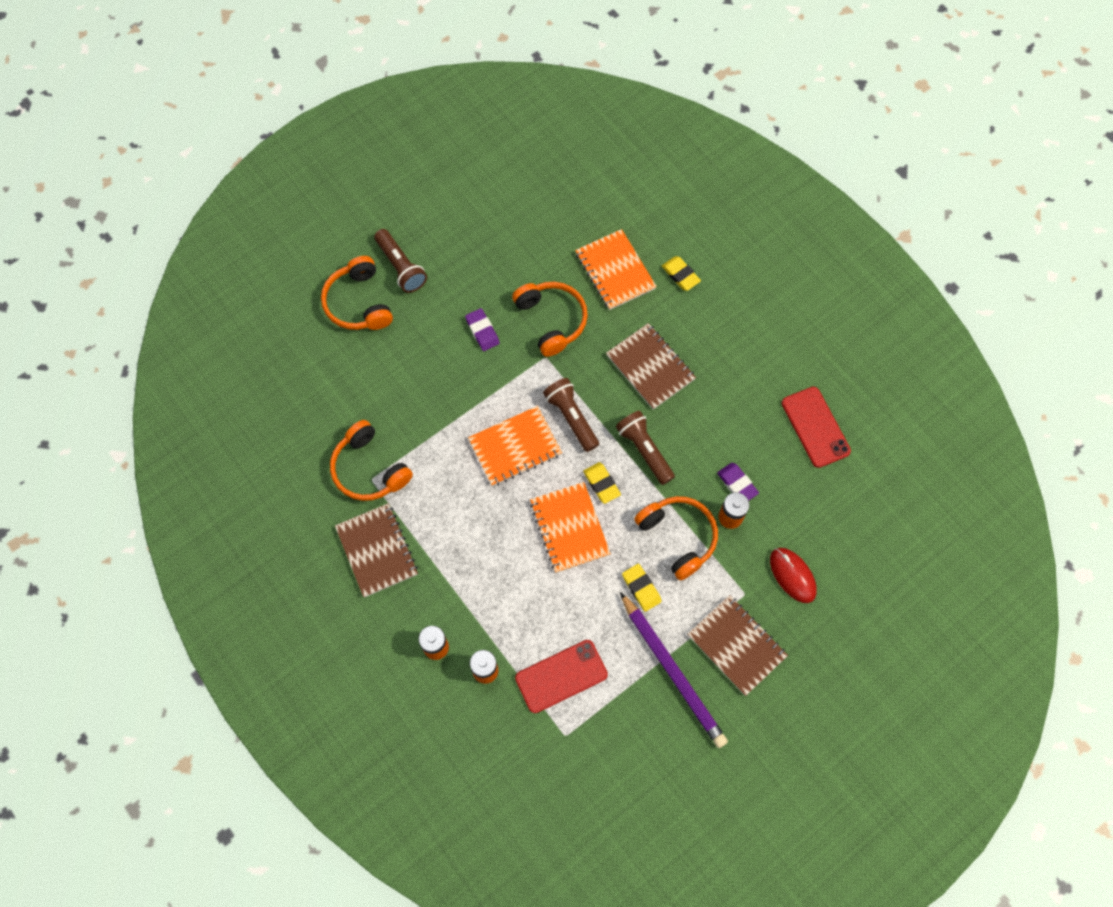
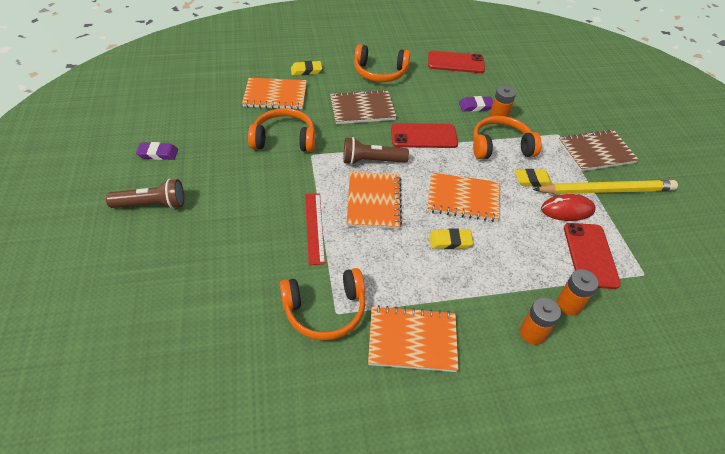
camera: 65 degrees left, 20 degrees down
(359, 303) = (155, 247): orange headphones -> orange headphones (380, 72)
(377, 551) = (412, 340): brown notebook -> orange notebook
(452, 412) = (314, 227): none -> red ruler
(482, 331) = (258, 179): purple eraser -> purple eraser (158, 153)
(601, 484) = (436, 167): yellow eraser -> yellow eraser (450, 241)
(644, 450) = (423, 136): brown flashlight -> red phone
(672, 671) = (606, 190): purple pencil -> yellow pencil
(792, 575) = (554, 109): red mouse -> red mouse (567, 210)

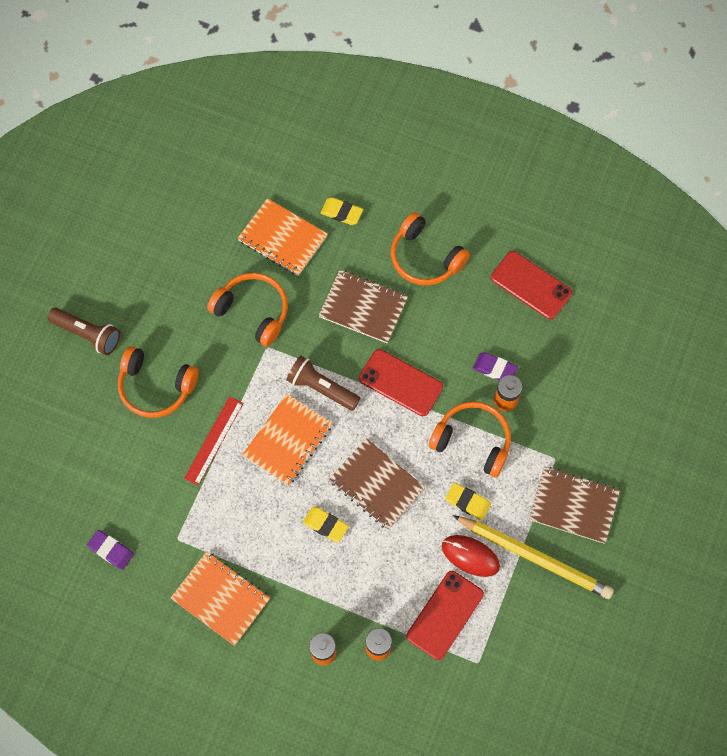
camera: 35 degrees right, 20 degrees up
(158, 153) = (122, 268): purple eraser -> purple eraser (111, 550)
(325, 310) = (170, 531): orange headphones -> orange headphones (156, 387)
(463, 198) = (377, 484): orange notebook -> brown notebook

